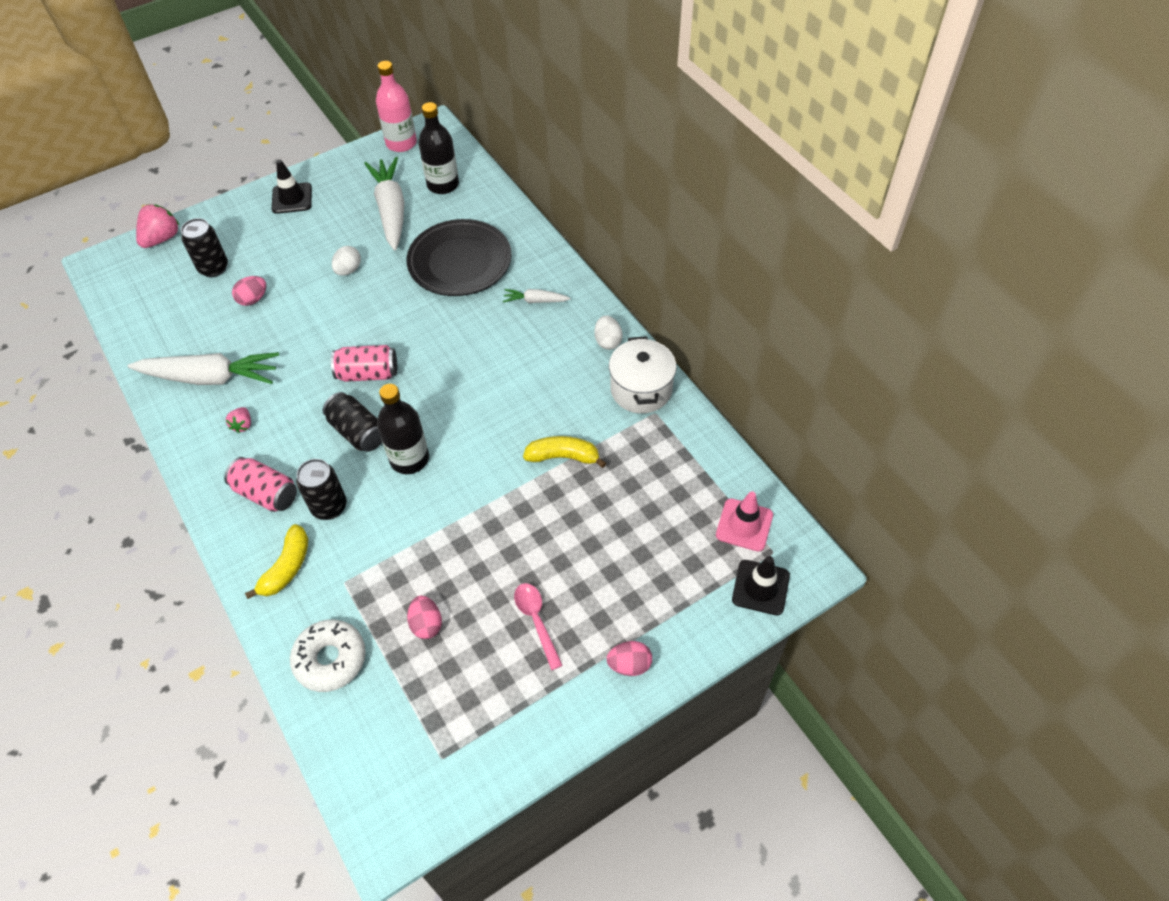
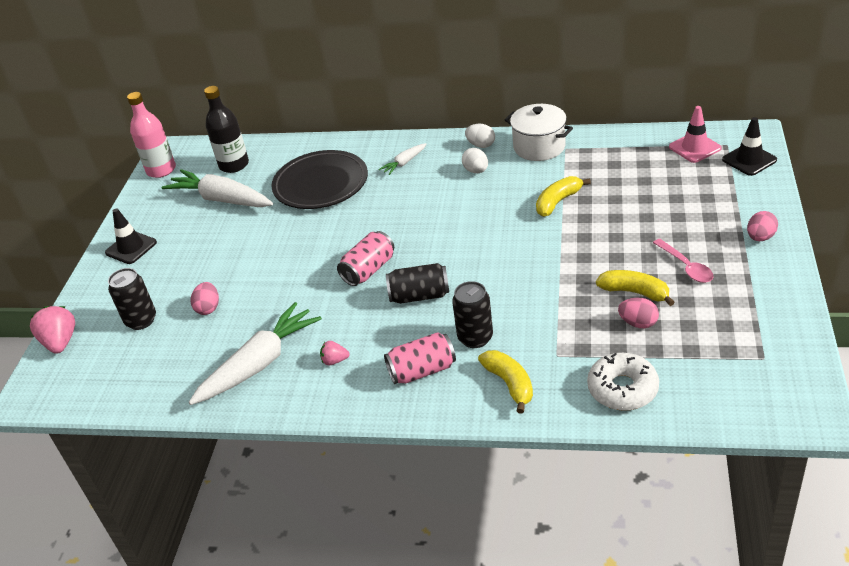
camera: 45 degrees left, 15 degrees down
(243, 425) = (335, 361): pink strawberry -> pink strawberry turned 135 degrees clockwise
(348, 270) = (251, 243): white egg -> white egg (476, 171)
(409, 459) = (477, 277): black bottle -> none
(469, 597) = (635, 292): none -> yellow banana
(536, 621) = (686, 266): pink spoon -> pink spoon turned 135 degrees counterclockwise

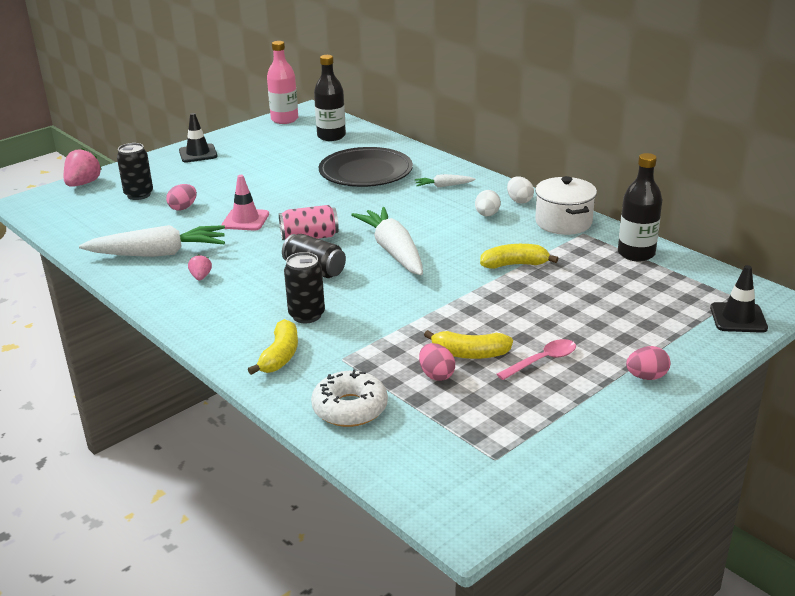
camera: 35 degrees right, 10 degrees down
(222, 199) = (291, 152): white carrot -> white carrot (393, 251)
(335, 361) = (201, 277): pink strawberry -> pink strawberry turned 45 degrees clockwise
(422, 370) = (240, 314): pink can -> none
(622, 146) = (636, 253): none -> black bottle
(635, 292) = (470, 354): yellow banana -> yellow banana turned 120 degrees clockwise
(686, 266) = (542, 361): pink spoon -> pink spoon turned 135 degrees counterclockwise
(694, 148) = (700, 285): pink traffic cone -> pink traffic cone (245, 220)

